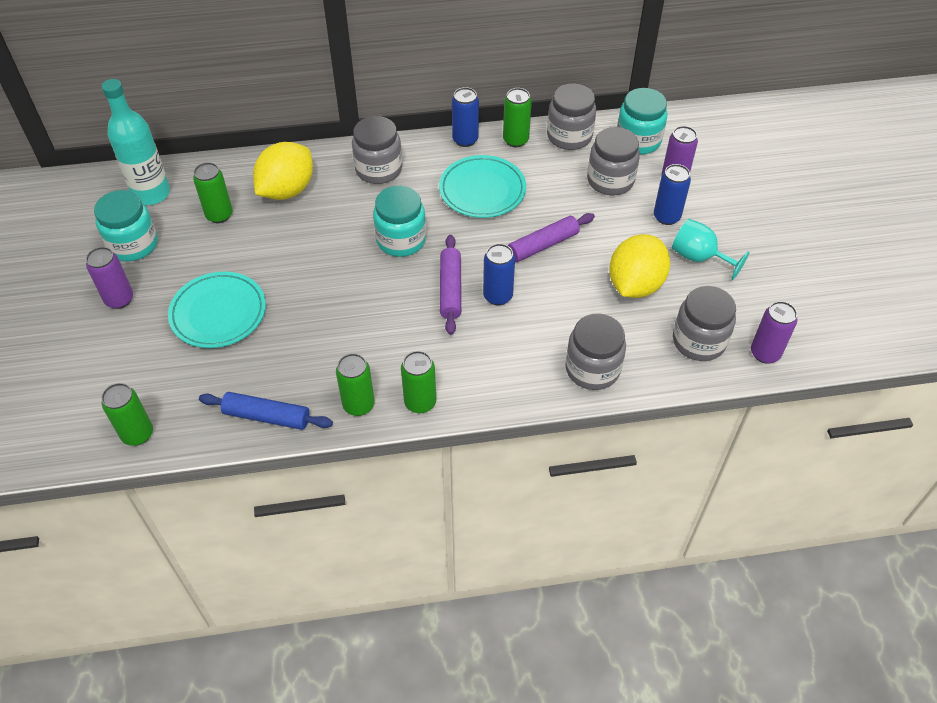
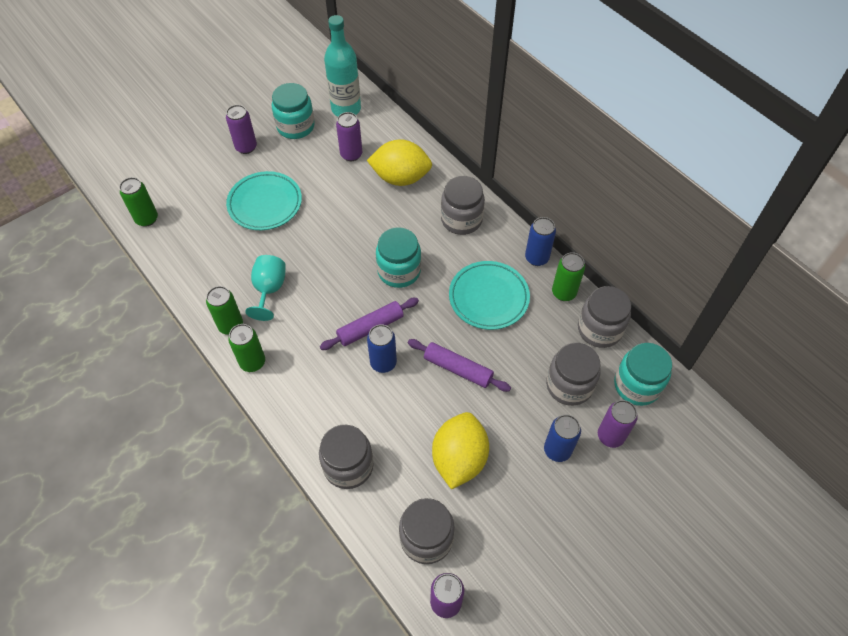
camera: 60 degrees right, 5 degrees up
(219, 215) = (351, 154): green can -> purple can
(267, 416) = (194, 278): blue rolling pin -> none
(635, 285) = (459, 459): yellow lemon -> yellow lemon turned 75 degrees counterclockwise
(699, 257) = (525, 498): turquoise goblet -> turquoise goblet (269, 290)

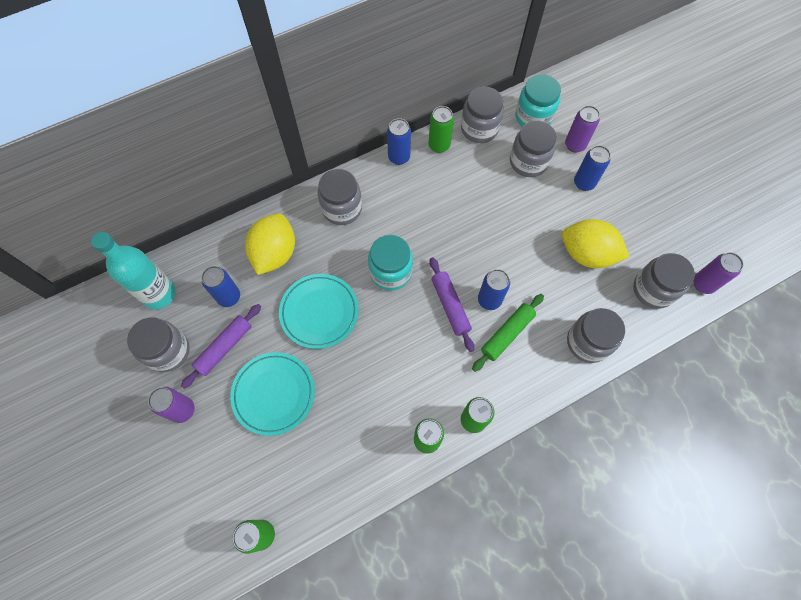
camera: 80 degrees left, 10 degrees up
(269, 290) = (389, 397): turquoise goblet -> none
(295, 126) = (168, 351): turquoise jar -> grey jar
(347, 384) = (507, 334): none -> green rolling pin
(351, 154) = (229, 297): purple can -> blue can
(458, 369) = (503, 240): purple rolling pin -> purple rolling pin (224, 347)
(488, 297) = (434, 203): turquoise plate -> turquoise plate (319, 312)

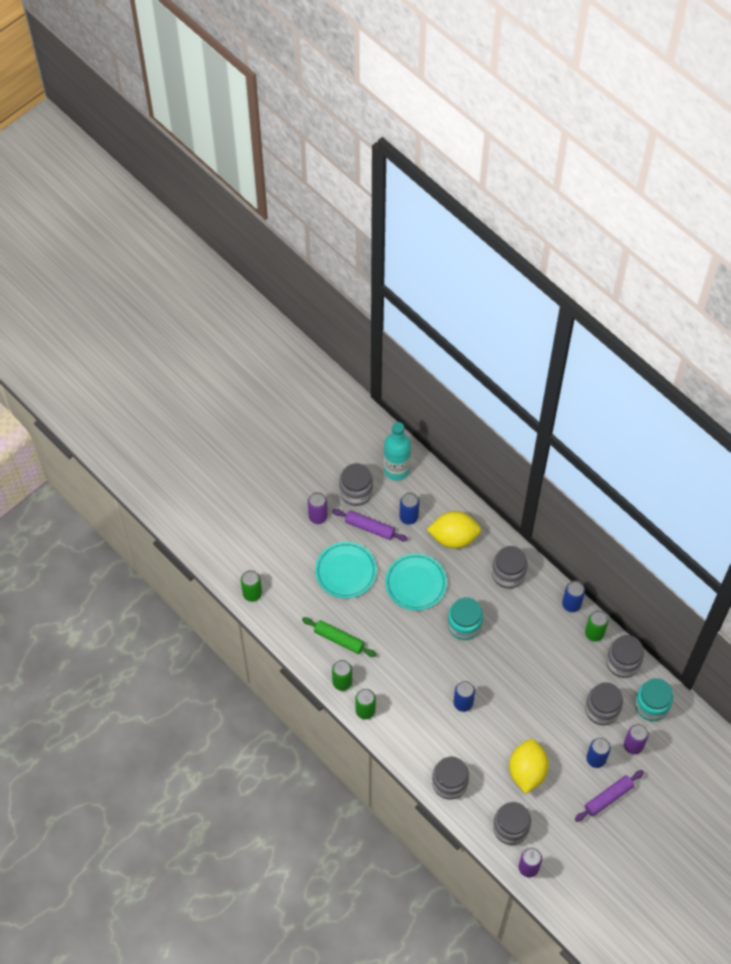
camera: 75 degrees right, 5 degrees down
(450, 306) = (449, 675): purple rolling pin -> purple rolling pin (608, 797)
(507, 334) = (438, 722): green rolling pin -> green rolling pin (339, 639)

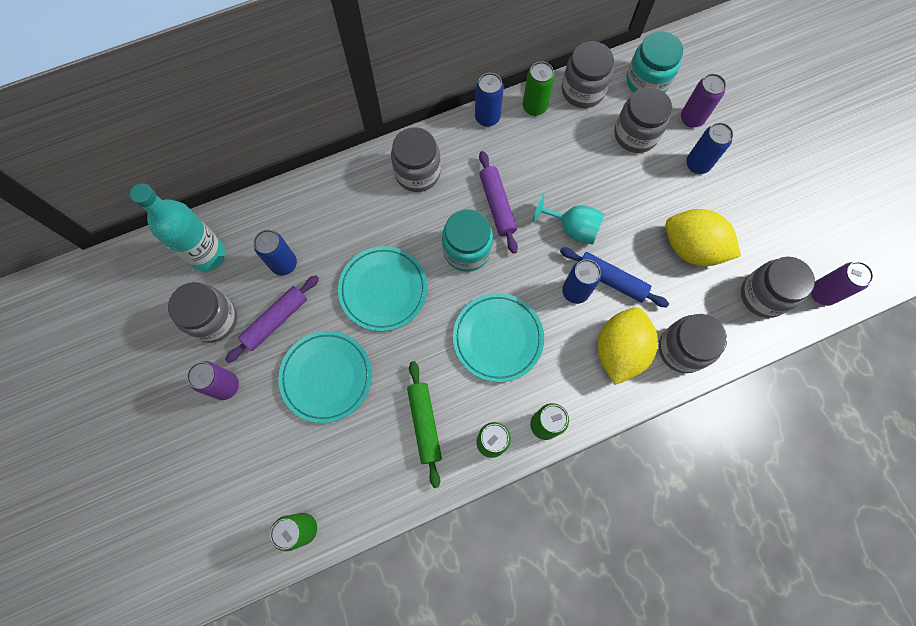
camera: 70 degrees left, 10 degrees up
(339, 639) = (424, 423): green rolling pin -> green rolling pin turned 60 degrees counterclockwise
(411, 664) = (498, 338): none -> turquoise plate
(453, 537) = (338, 219): yellow lemon -> yellow lemon (619, 350)
(481, 724) = (611, 280): none -> blue rolling pin
(509, 688) = (572, 228): none -> turquoise goblet
(608, 797) = (751, 169): purple rolling pin -> purple rolling pin (497, 205)

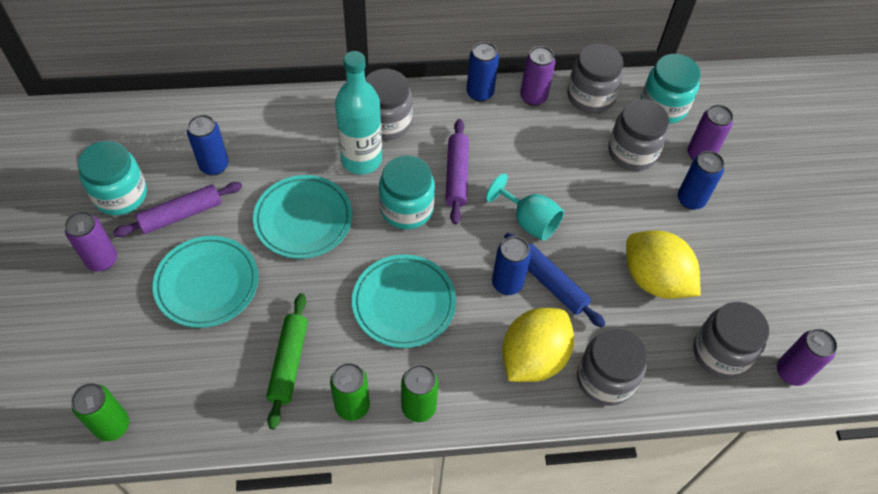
camera: 15 degrees right, 15 degrees down
(207, 255) = (143, 135): turquoise bottle -> turquoise bottle (361, 160)
(214, 319) = (121, 195): grey jar -> turquoise jar
(534, 107) = (533, 97): green can -> purple can

